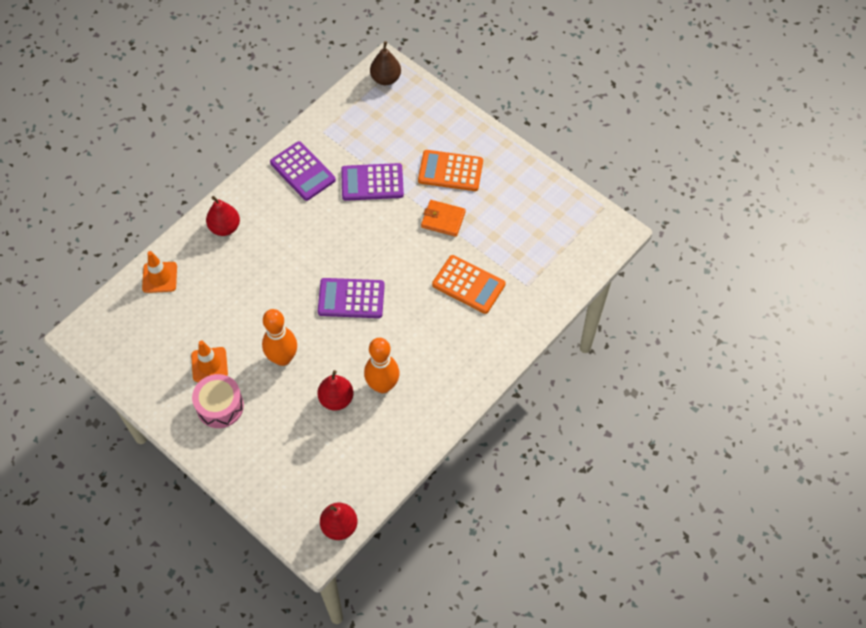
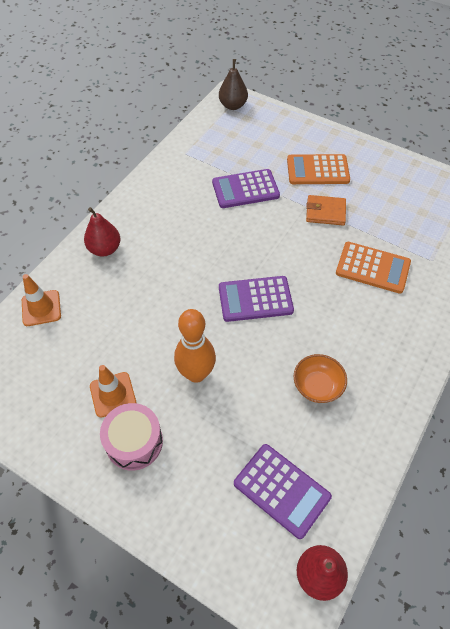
camera: 10 degrees left, 5 degrees down
(302, 171) = (174, 189): purple calculator -> purple calculator (281, 490)
(336, 399) = (269, 410): red pear -> none
(382, 385) = (317, 386): orange bowling pin -> orange bowl

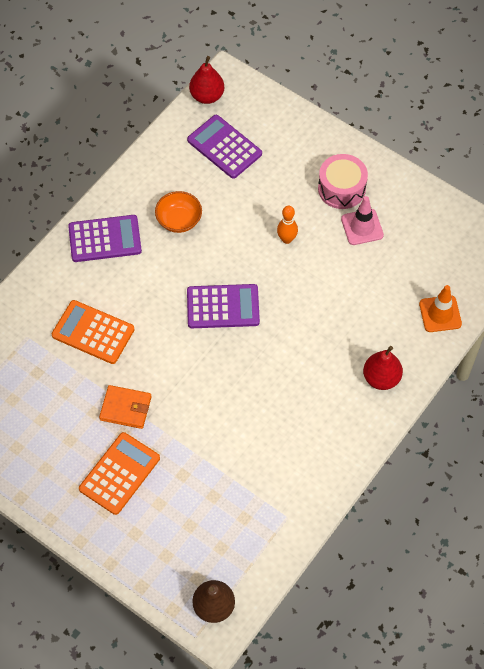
camera: 175 degrees left, 5 degrees up
(113, 394) = (362, 227): orange traffic cone -> pink traffic cone
(196, 373) = (287, 239): orange bowling pin -> orange bowling pin, size x0.57
(245, 189) = (215, 450): purple calculator -> purple calculator (105, 239)
(317, 170) = (119, 473): orange calculator -> orange calculator turned 60 degrees counterclockwise

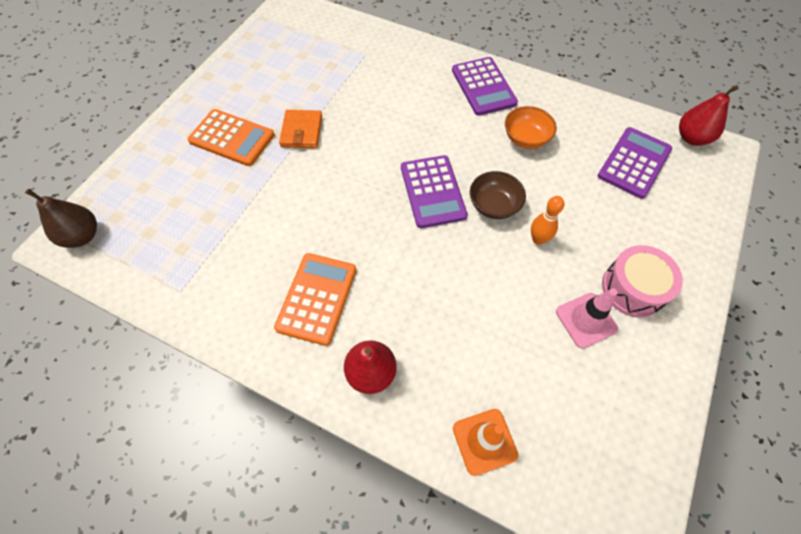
camera: 80 degrees right, 0 degrees up
(93, 332) = (379, 95): orange calculator -> orange calculator (317, 298)
(247, 263) = (494, 205): none -> brown bowl

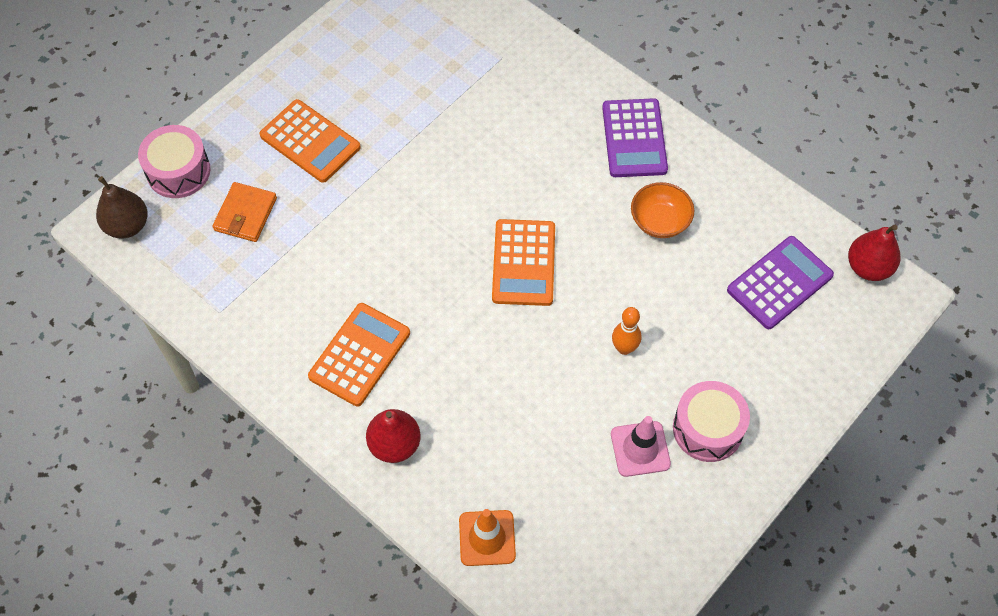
camera: 15 degrees right, 0 degrees up
(123, 183) = (178, 171): none -> pink drum
(301, 131) = (393, 151): orange wallet -> orange wallet (245, 214)
(432, 191) = (523, 263): purple calculator -> orange calculator
(494, 205) = (588, 296): brown bowl -> none

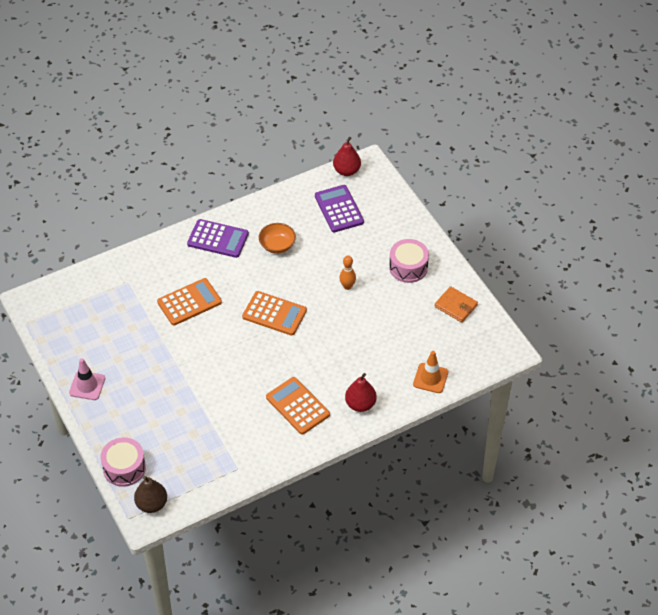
camera: 70 degrees left, 10 degrees down
(245, 214) = (175, 439): orange wallet -> orange wallet (456, 306)
(310, 141) = (138, 393): orange calculator -> orange calculator (189, 302)
(640, 449) = (407, 298): pink traffic cone -> pink traffic cone (87, 385)

